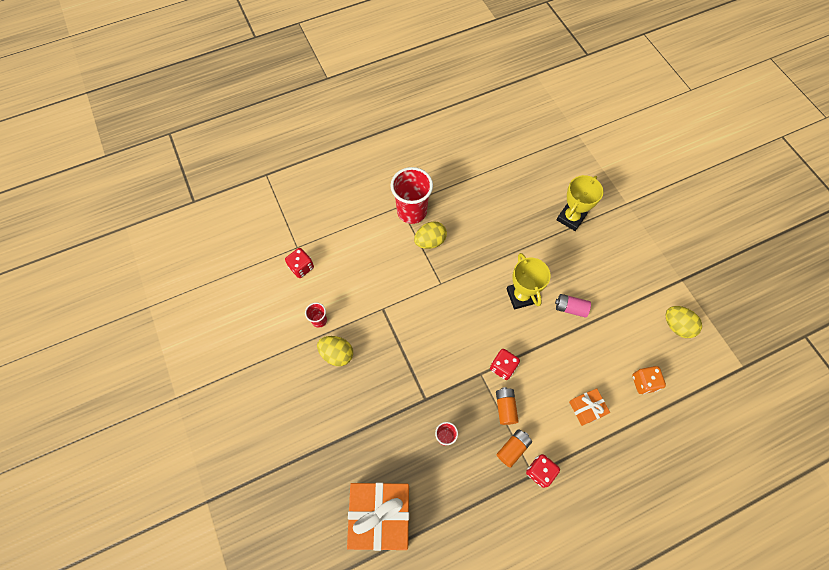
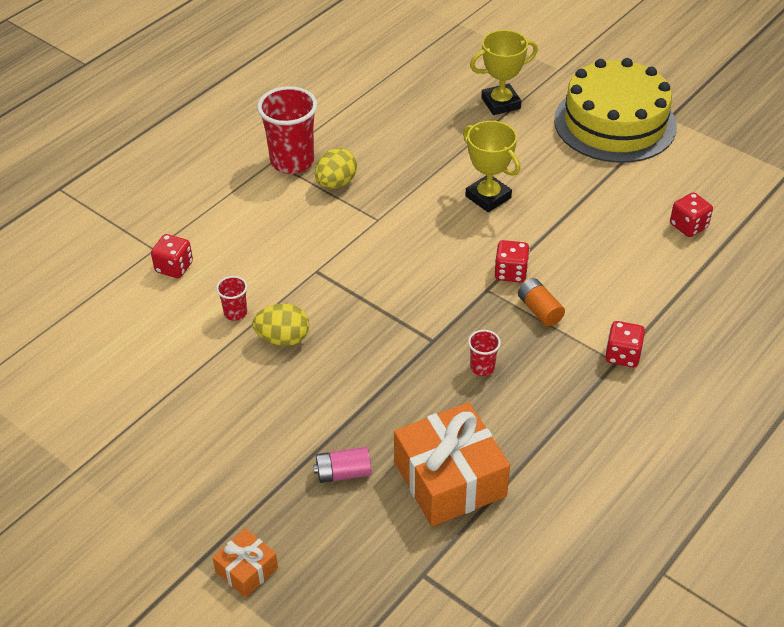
camera: 25 degrees left, 20 degrees down
(513, 448) = (575, 346): orange battery -> none
(570, 308) = (556, 188): pink battery -> pink battery (343, 473)
(571, 218) = (501, 103): yellow trophy -> yellow trophy turned 60 degrees clockwise
(586, 408) = (638, 274): orange gift -> orange gift (247, 570)
(640, 268) = (615, 123): none -> yellow cake
(644, 382) = (688, 226): orange dice -> red dice
(677, 326) = (691, 161): yellow egg -> none

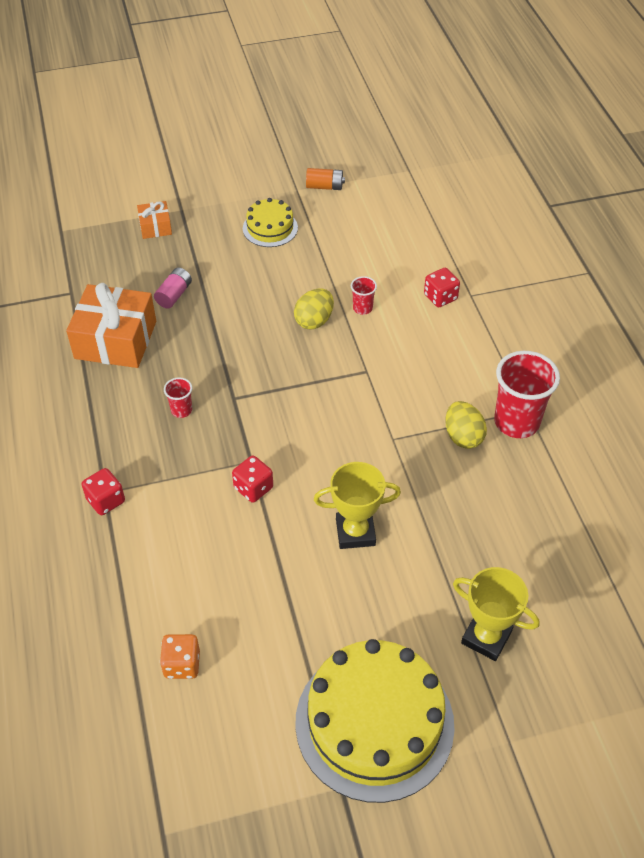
camera: 125 degrees right, 5 degrees up
(165, 455) = (270, 228): none -> yellow cake
(501, 103) = (486, 637): yellow trophy -> yellow trophy turned 75 degrees counterclockwise
(539, 310) = (198, 480): orange battery -> orange battery (324, 186)
(688, 226) = (182, 664): red dice -> orange dice

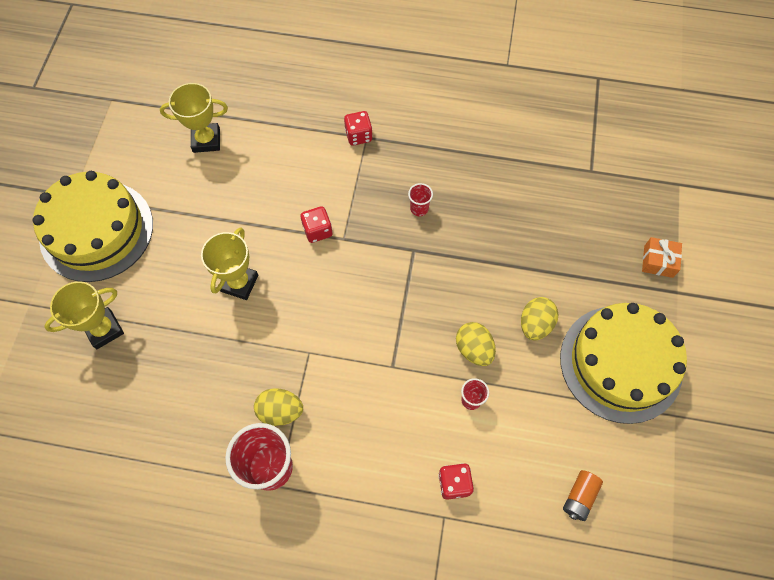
camera: 115 degrees right, 15 degrees up
(115, 340) = (519, 187): orange gift -> none
(174, 295) = (556, 246): pink battery -> none
(182, 664) = (206, 140): orange dice -> yellow trophy
(265, 288) = (535, 324): none -> yellow egg
(270, 228) = (620, 363): yellow cake -> yellow cake, size x2.01
(324, 186) = (671, 447): orange battery -> orange battery (579, 497)

